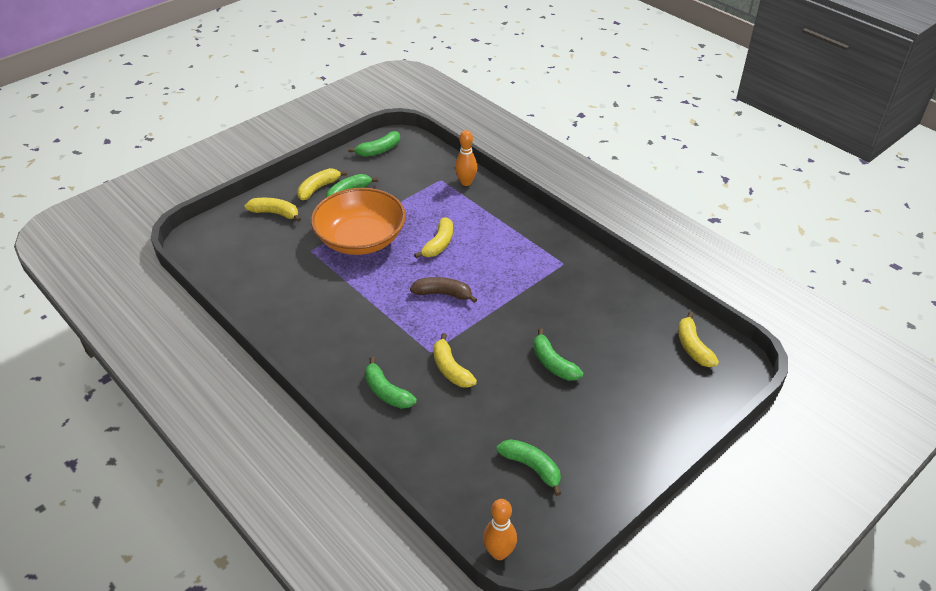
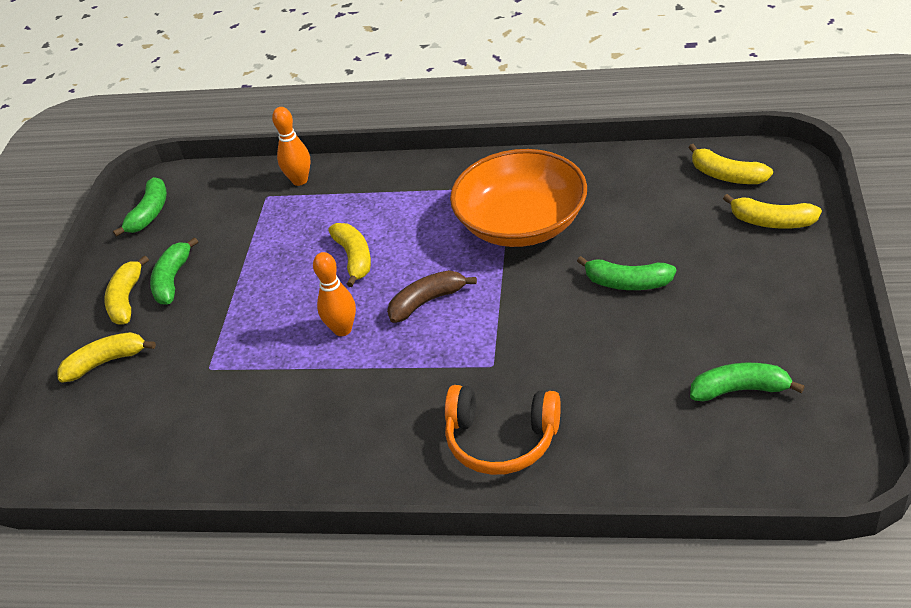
camera: 35 degrees left, 0 degrees up
(360, 239) = (255, 315): orange bowl -> orange bowl (521, 223)
(386, 392) = (501, 440): green banana -> orange headphones
(451, 369) = (536, 365): yellow banana -> yellow banana (771, 221)
(499, 552) = (820, 490): orange bowling pin -> orange bowling pin (342, 329)

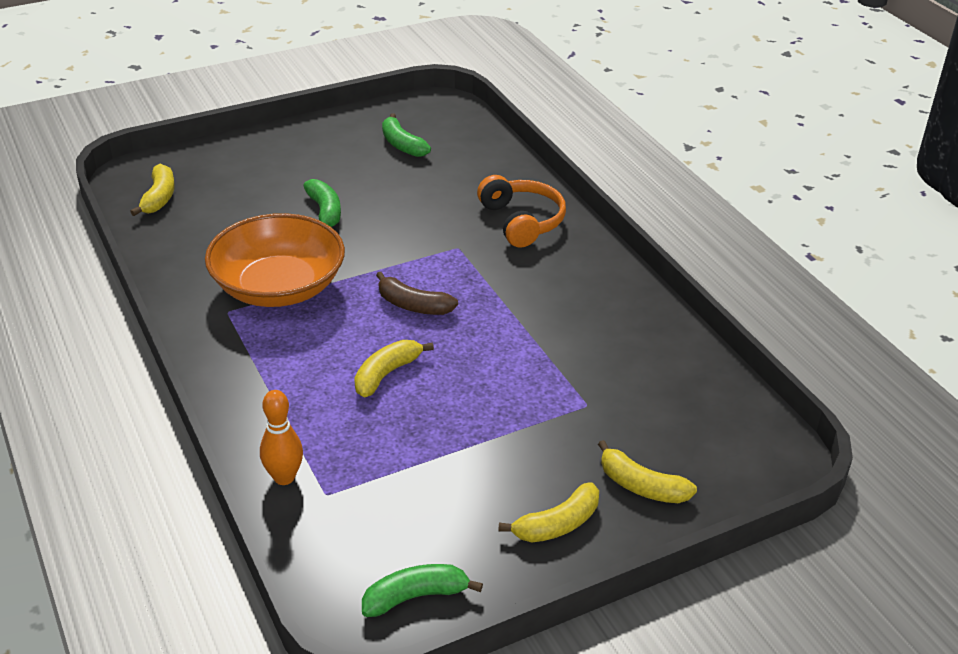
camera: 130 degrees left, 5 degrees down
(173, 279) = (504, 501): green banana -> none
(342, 329) = (480, 341): orange bowling pin -> none
(771, 221) = (214, 166): yellow banana -> none

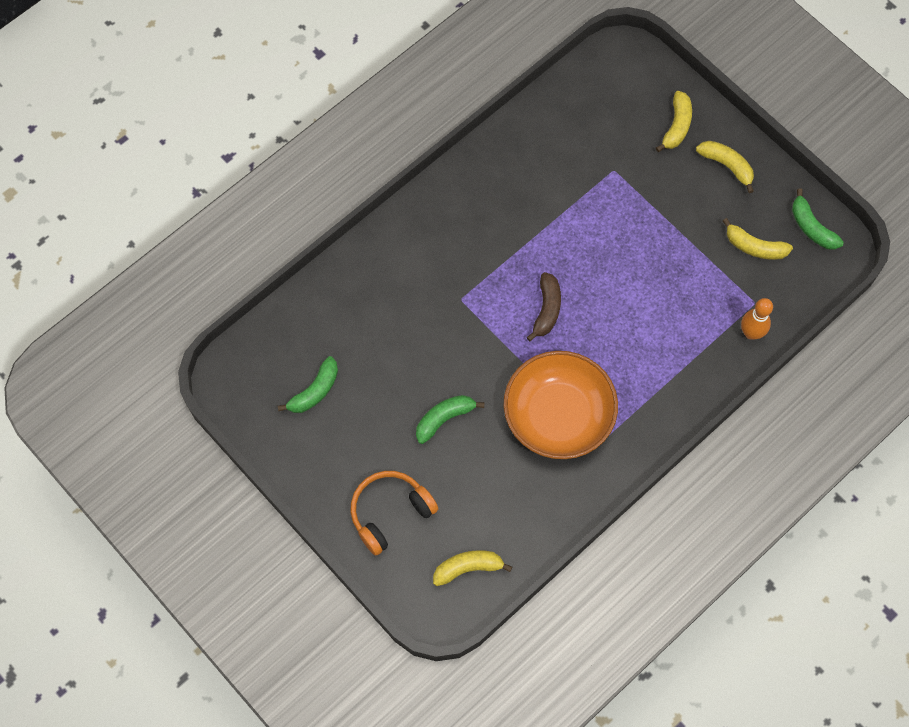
camera: 105 degrees left, 30 degrees up
(386, 374) = (630, 303): yellow banana -> yellow banana (754, 247)
(522, 221) = (408, 260): orange headphones -> orange headphones (390, 512)

